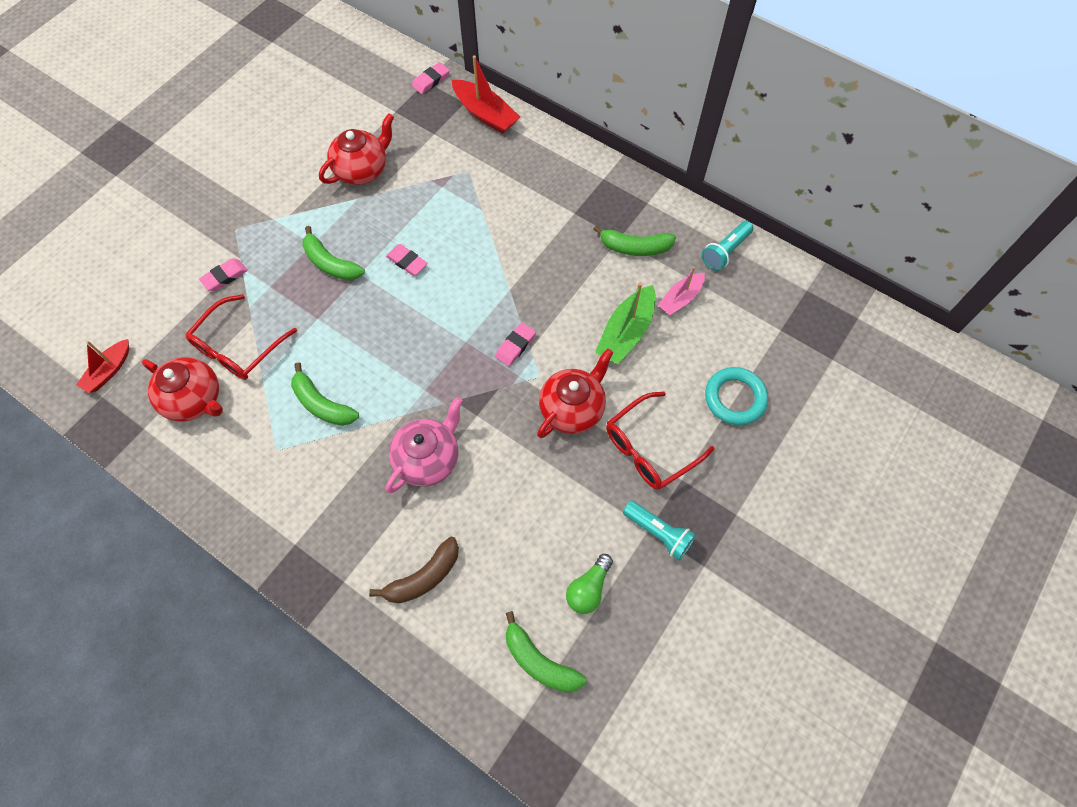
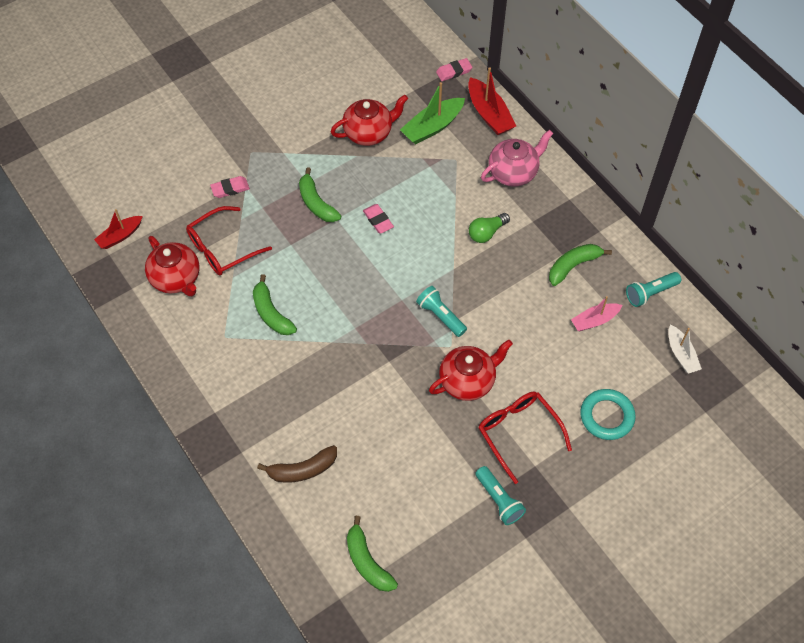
camera: 20 degrees right, 5 degrees down
(428, 459) = (338, 382): pink teapot -> pink teapot (513, 172)
(515, 346) = (440, 316): pink eraser -> turquoise flashlight
(588, 589) = (426, 522): green light bulb -> green light bulb (486, 233)
(626, 332) = (536, 334): green boat -> green boat (432, 127)
(635, 247) = (573, 266): green banana -> green banana turned 120 degrees clockwise
(649, 448) = (518, 433): red glasses -> red glasses turned 75 degrees clockwise
(783, 306) = (681, 354): none -> white boat

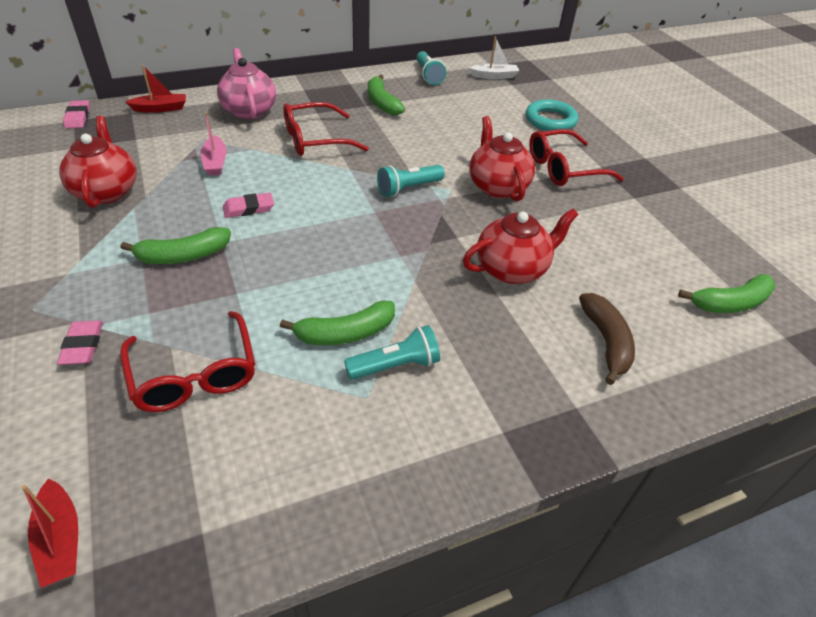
camera: 80 degrees left, 15 degrees down
(176, 279) = (220, 450): red teapot -> red teapot (512, 269)
(432, 127) = (143, 145): green boat -> none
(486, 233) = (315, 140): green light bulb -> red glasses
(489, 114) = (160, 108): red boat -> red boat, size x0.65
(499, 500) = (640, 194): turquoise flashlight -> turquoise flashlight (395, 365)
(594, 320) = (447, 105): pink boat -> pink boat (215, 162)

